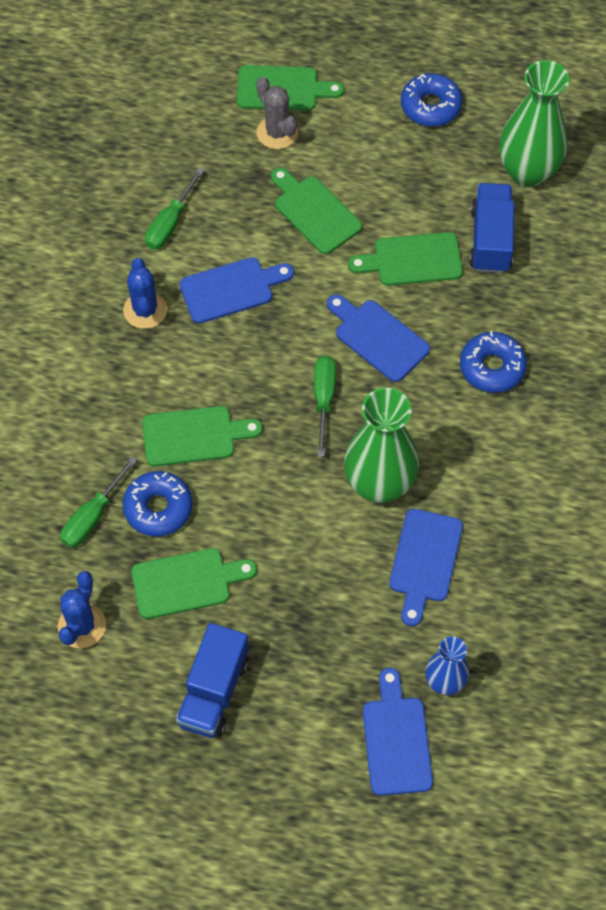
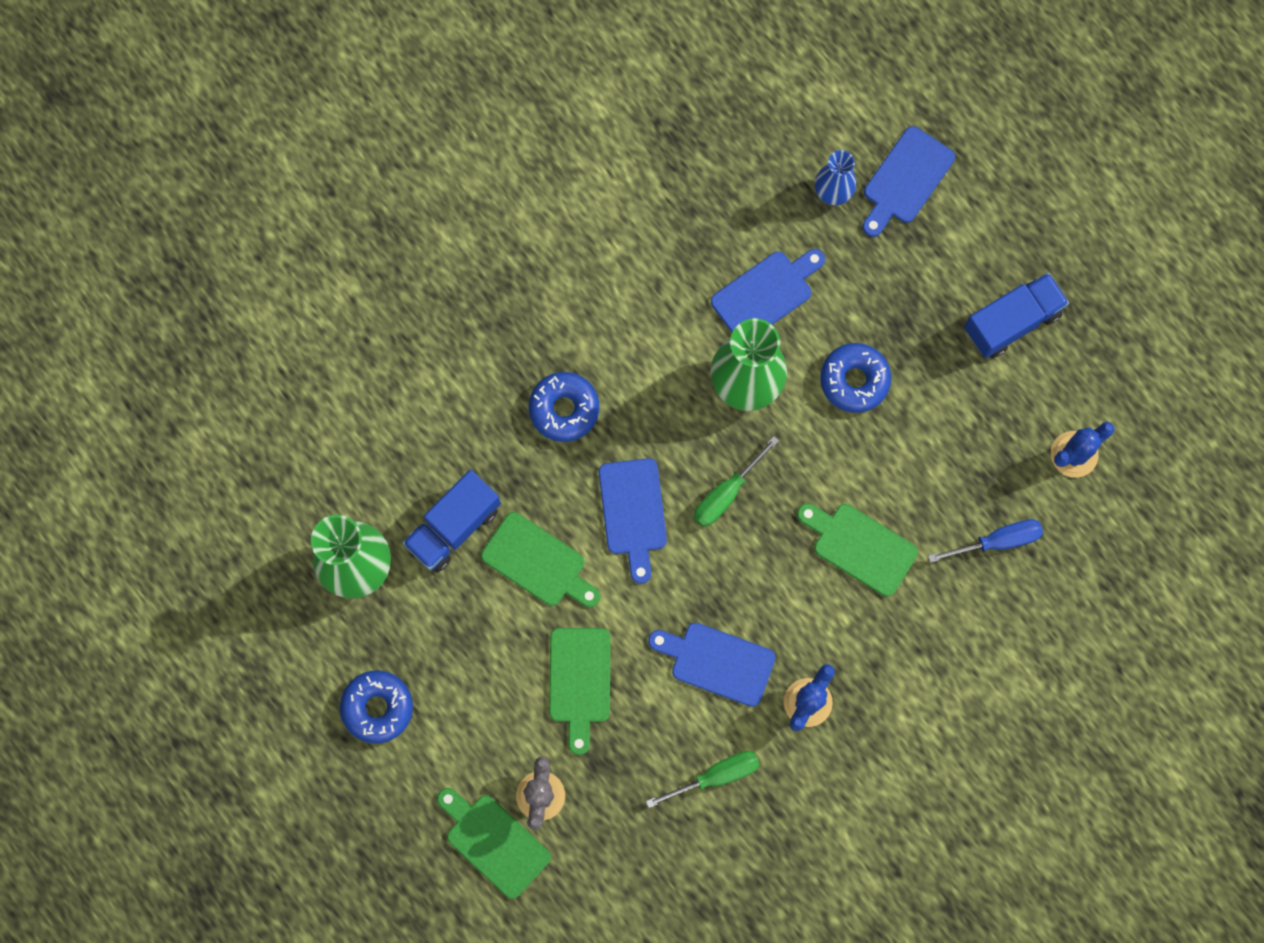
camera: 140 degrees left, 15 degrees up
(93, 516) = (997, 541): green screwdriver -> blue screwdriver
(158, 508) = (939, 506): blue donut -> blue donut (854, 380)
(186, 582) = (965, 424): green cutting board -> none

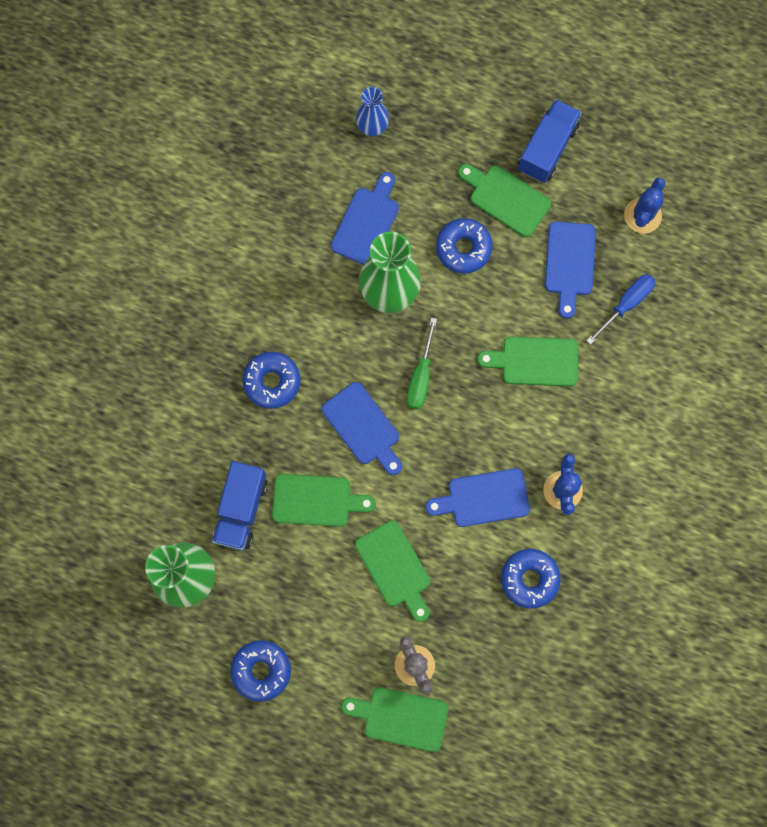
camera: 30 degrees left, 0 degrees up
(716, 776) = (529, 579): green screwdriver -> blue donut
(905, 179) = (417, 91): blue cutting board -> blue cutting board (569, 263)
(934, 351) = (506, 198): none -> green cutting board

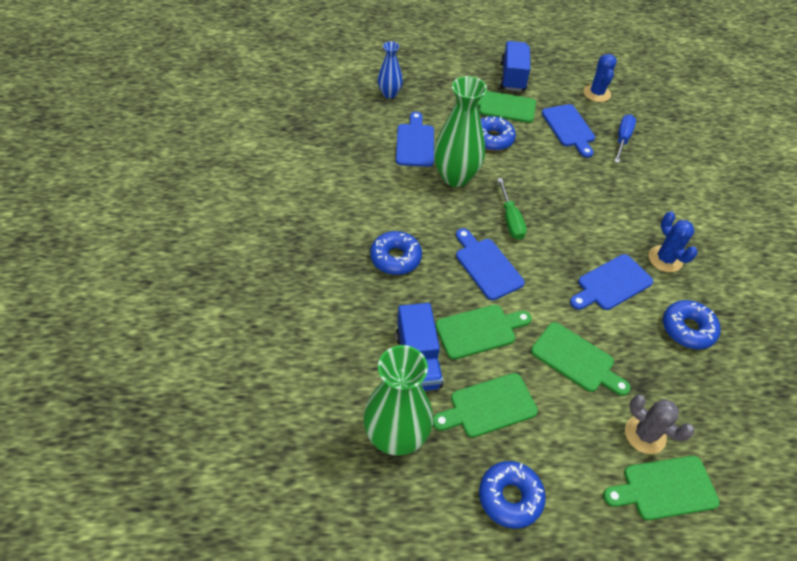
camera: 25 degrees left, 25 degrees down
(363, 427) = (487, 266): blue cutting board -> blue cutting board turned 150 degrees counterclockwise
(535, 361) = (586, 187): green cutting board -> green cutting board (488, 406)

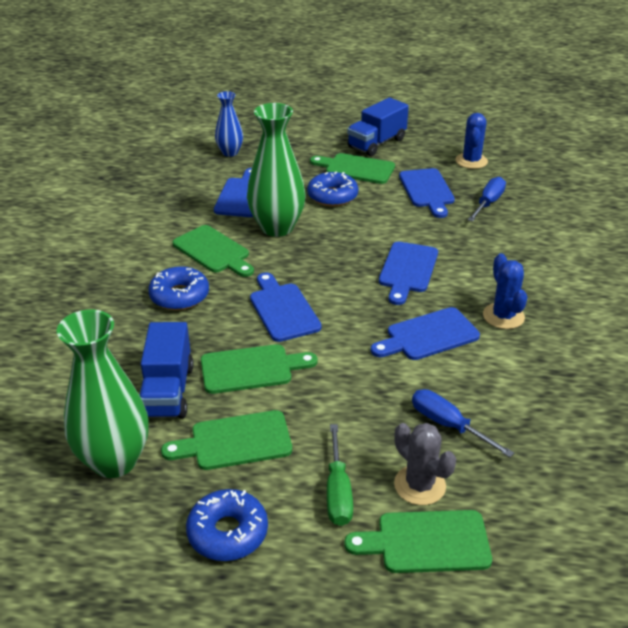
camera: 10 degrees right, 15 degrees down
(510, 220) = (327, 269): green screwdriver -> green screwdriver (338, 491)
(512, 77) = (376, 143): blue truck -> blue truck turned 150 degrees counterclockwise
(576, 216) = (407, 270): none -> blue cutting board
(576, 359) = (359, 405): green cutting board -> green cutting board (213, 251)
(651, 373) = (448, 425): none -> blue screwdriver
(687, 329) = (509, 385): blue donut -> none

